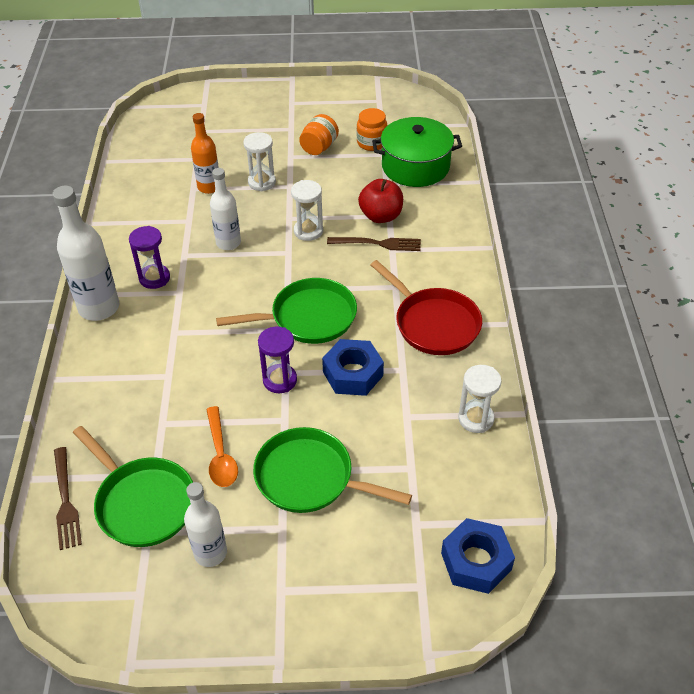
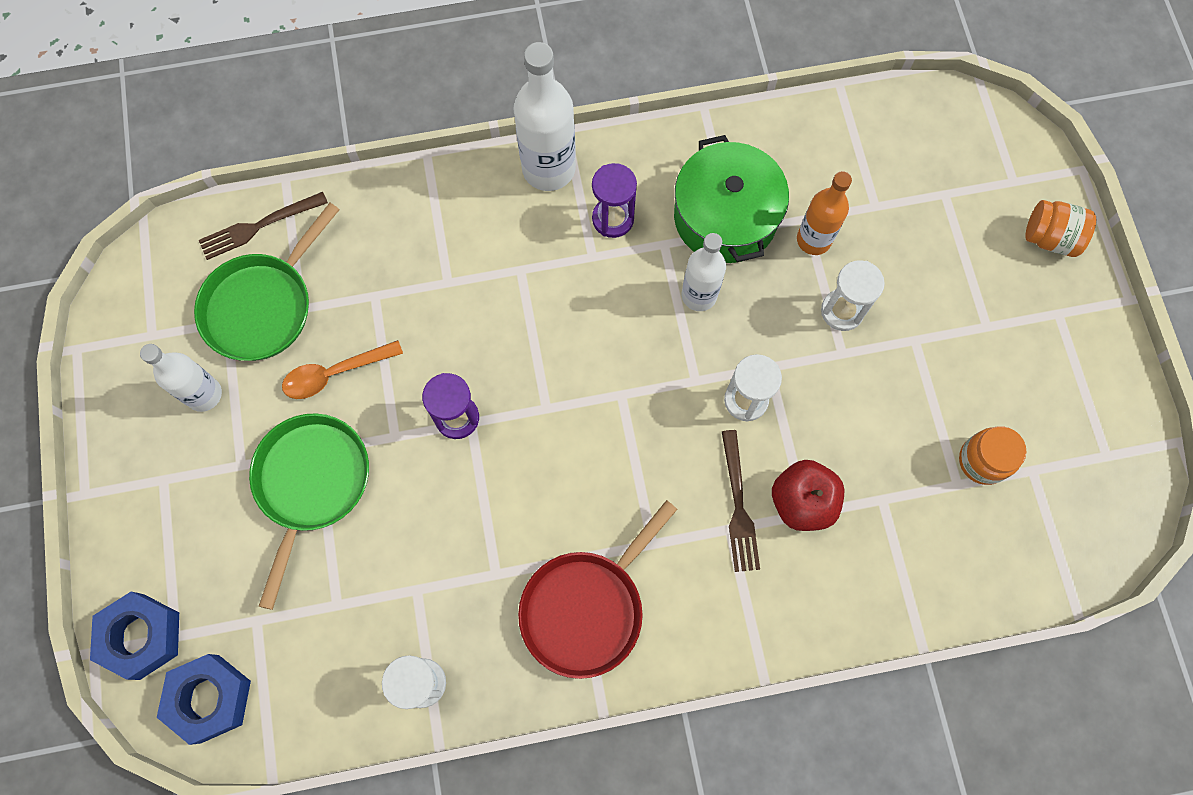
camera: 80 degrees right, 25 degrees up
(308, 318) = (571, 433): green pan -> none
(319, 147) = (949, 379): orange jar -> orange jar (1050, 238)
(353, 374) = (479, 509): blue nut -> blue nut (142, 636)
(415, 166) = (938, 541): green pot -> green pot (725, 217)

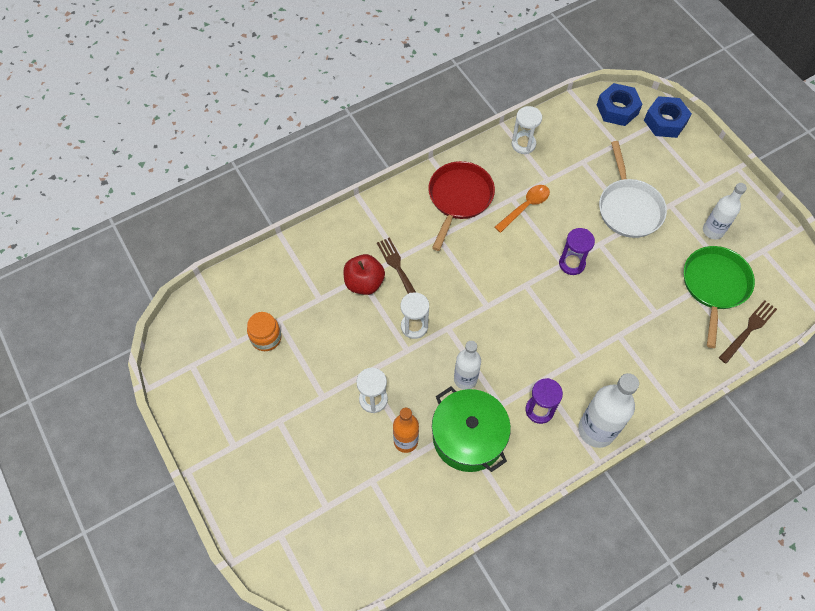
camera: 160 degrees right, 10 degrees down
(311, 484) = (628, 208): green pan -> white pan
(335, 373) = (651, 264): orange spoon -> orange spoon (525, 207)
(1050, 238) = (247, 498): orange jar -> none

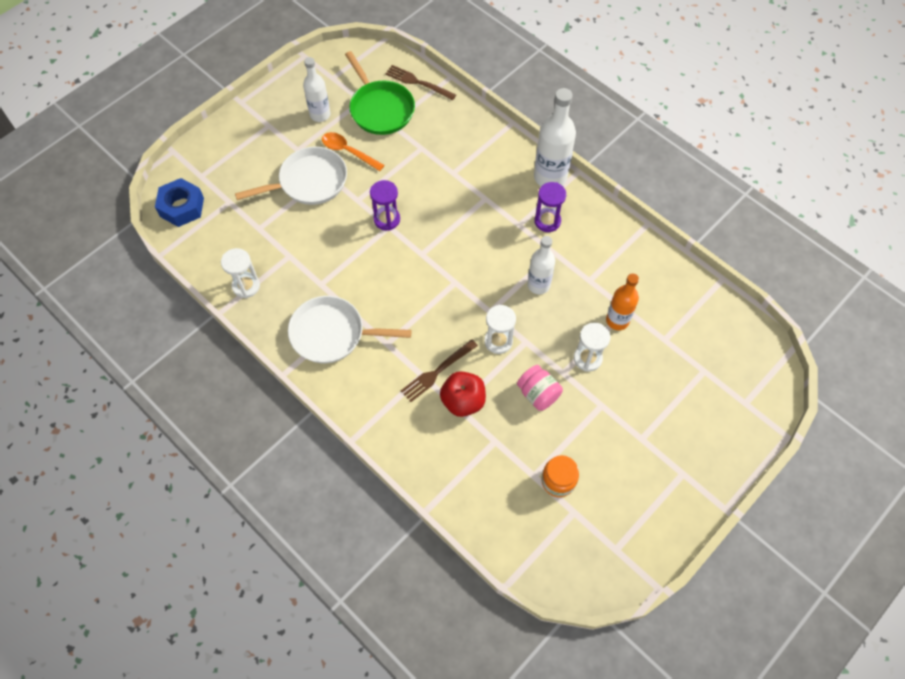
camera: 105 degrees left, 0 degrees up
(351, 345) = (538, 394): none -> pink jar
(459, 198) = (332, 334): red pan -> white pan
(468, 437) = (593, 271): green pot -> none
(525, 207) = (329, 270): orange spoon -> orange spoon (348, 151)
(665, 122) = (192, 164): blue nut -> none
(714, 286) = (380, 109): green pan -> green pan turned 120 degrees counterclockwise

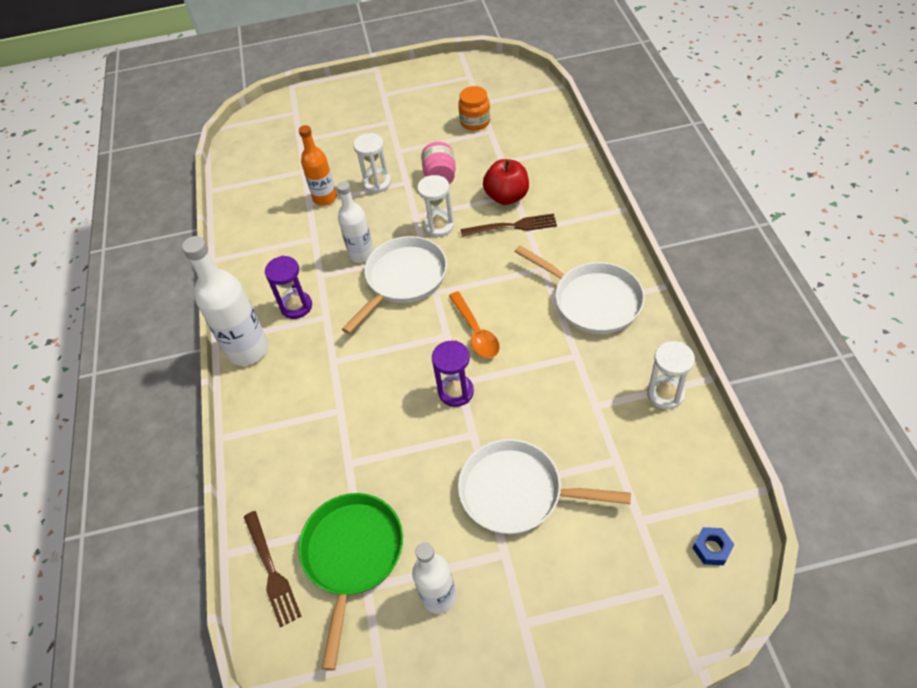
camera: 140 degrees left, 10 degrees down
(182, 207) = (711, 548): blue nut -> blue nut, size x0.52
(348, 151) = (440, 510): orange spoon -> orange spoon (476, 332)
(488, 280) = (403, 279): none -> white pan

